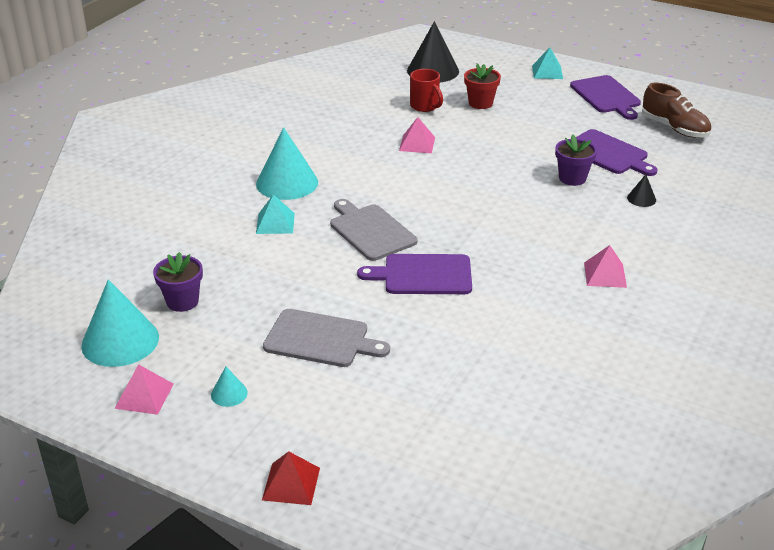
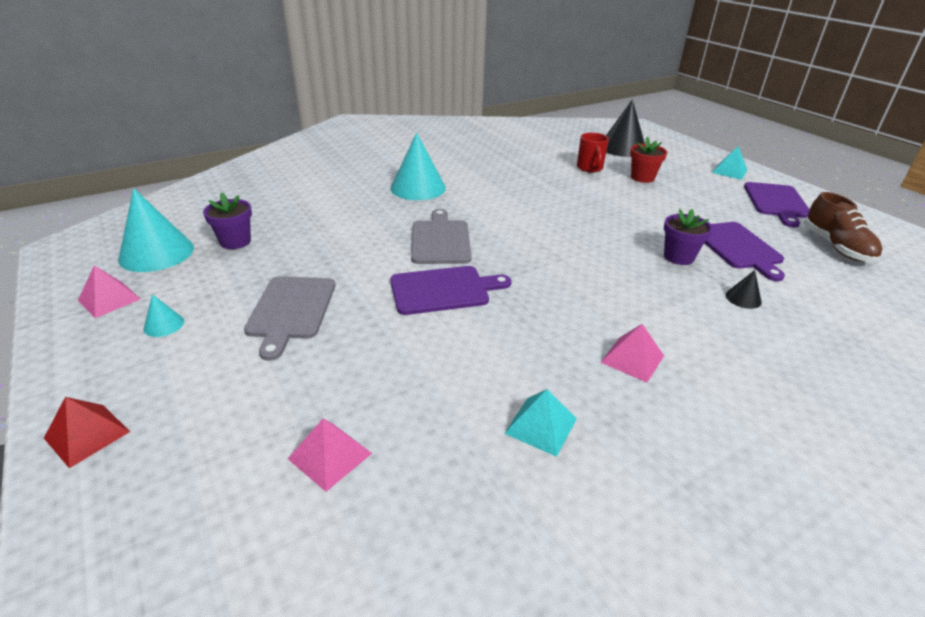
camera: 30 degrees right, 0 degrees up
(275, 223) = (374, 211): turquoise pyramid -> turquoise pyramid (541, 425)
(320, 339) = (291, 310): grey cutting board -> grey cutting board turned 45 degrees clockwise
(417, 144) = (554, 190): pink pyramid -> pink pyramid (330, 455)
(423, 275) = (443, 290): purple cutting board -> purple cutting board turned 135 degrees clockwise

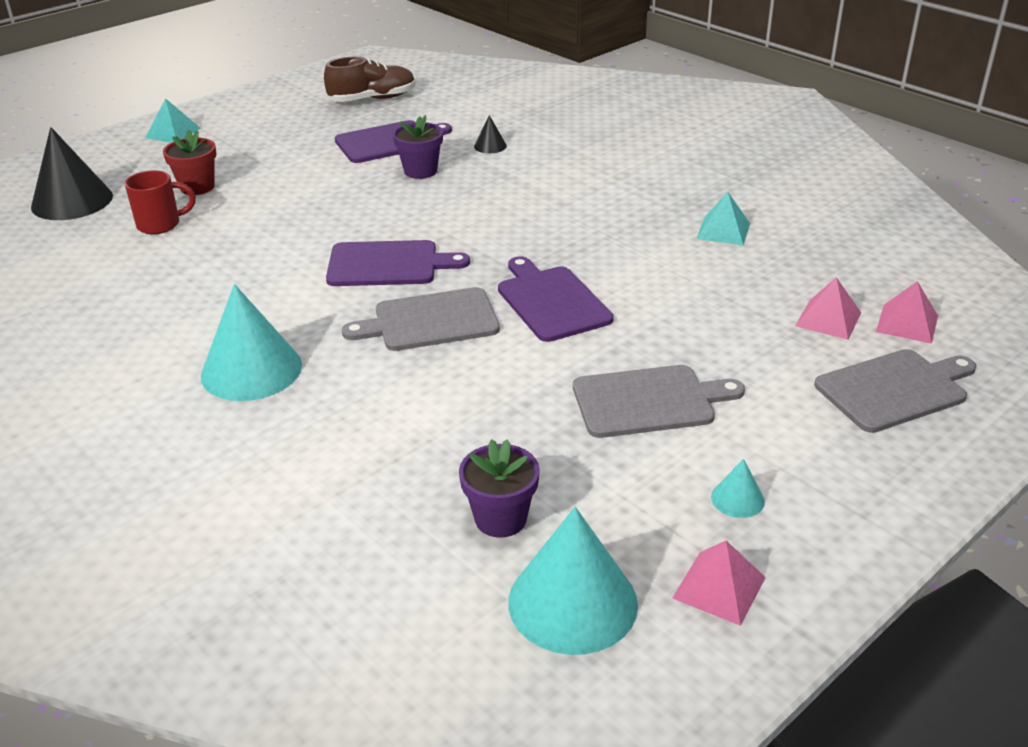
camera: 100 degrees left, 0 degrees up
(87, 434) = (922, 470): red pyramid -> none
(190, 463) = (895, 389): none -> grey cutting board
(632, 359) = (613, 195): pink pyramid -> pink pyramid (907, 323)
(776, 202) = (268, 115): purple cutting board -> purple cutting board (388, 264)

